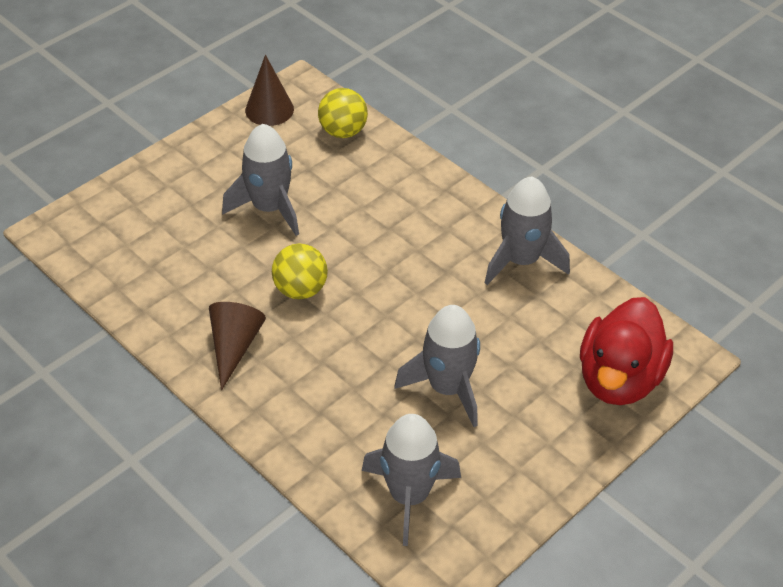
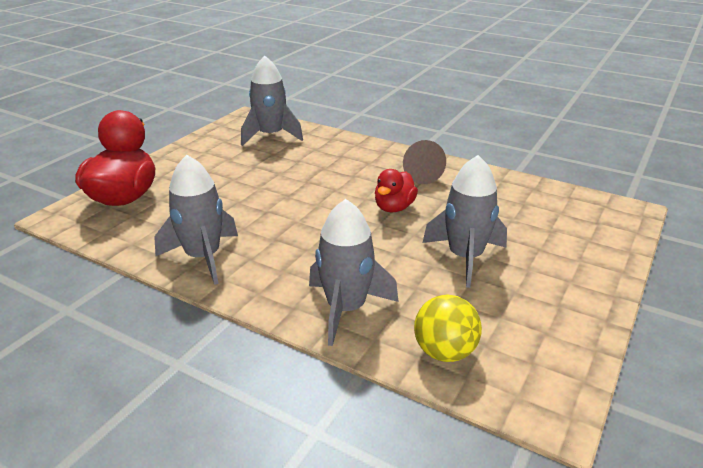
camera: 165 degrees right, 15 degrees down
(269, 109) = (556, 363): brown cone -> none
(300, 290) = (394, 207): yellow ball -> red duck
(447, 388) = (257, 176): grey rocket -> grey rocket (346, 309)

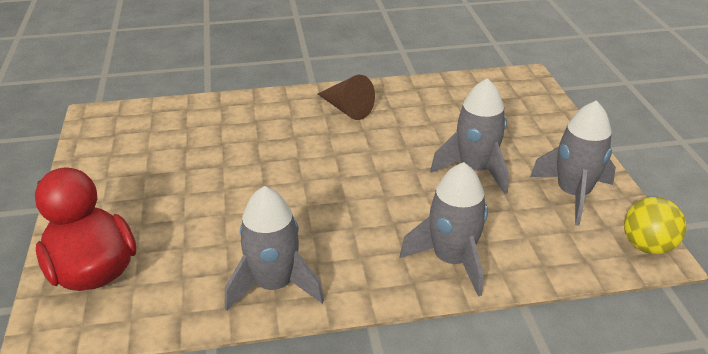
camera: 40 degrees left, 5 degrees up
(270, 136) = (154, 128): grey rocket -> grey rocket (572, 194)
(394, 207) = (369, 152): red duck -> none
(444, 352) = (554, 252): yellow ball -> yellow ball (647, 246)

